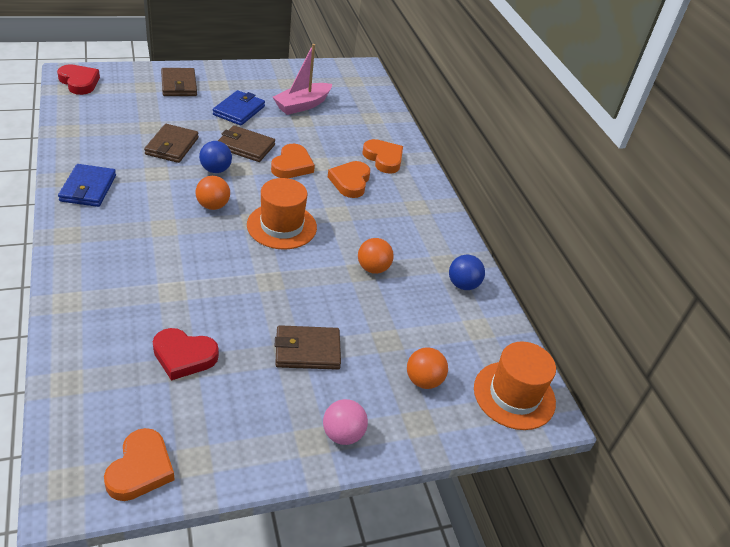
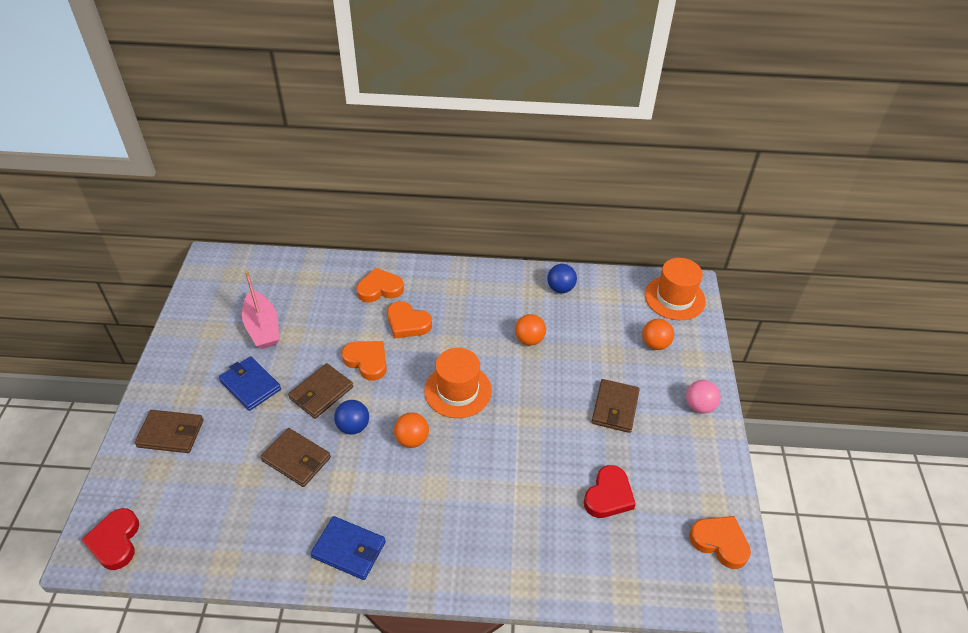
camera: 65 degrees left, 5 degrees up
(79, 82) = (115, 541): red heart -> red heart turned 75 degrees counterclockwise

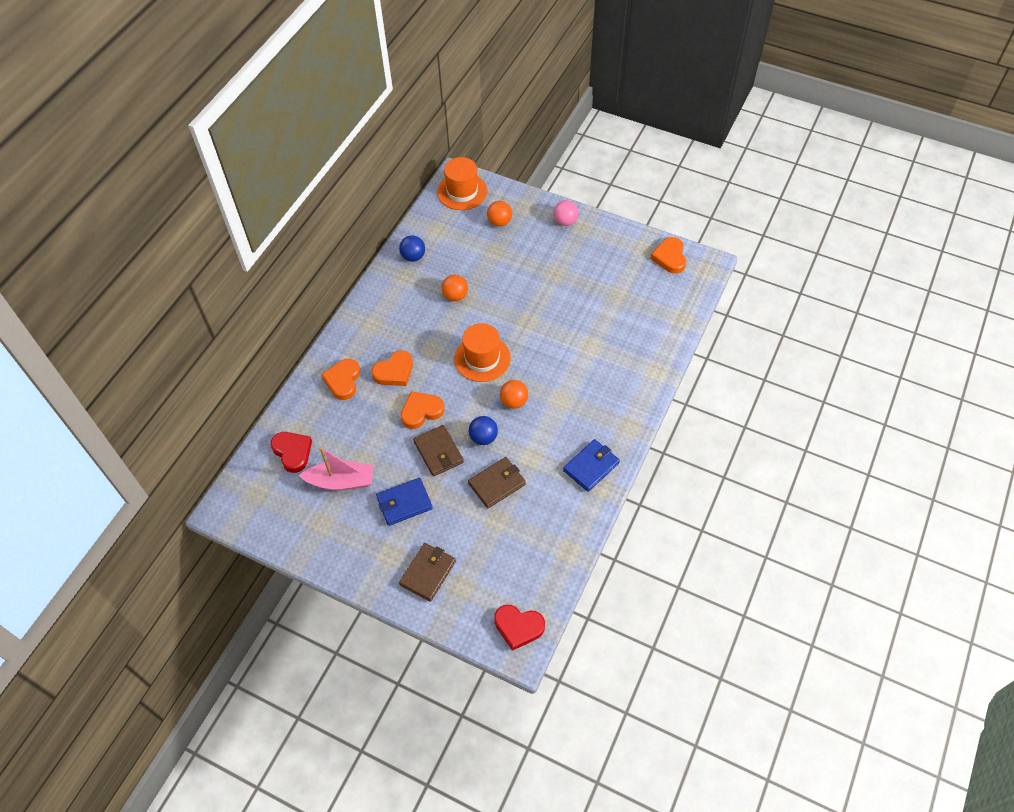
camera: 65 degrees left, 10 degrees up
(608, 495) = (612, 301): red heart -> red heart (292, 452)
(615, 408) = (544, 269): brown wallet -> none
(720, 542) = (669, 257): orange heart -> orange heart turned 60 degrees counterclockwise

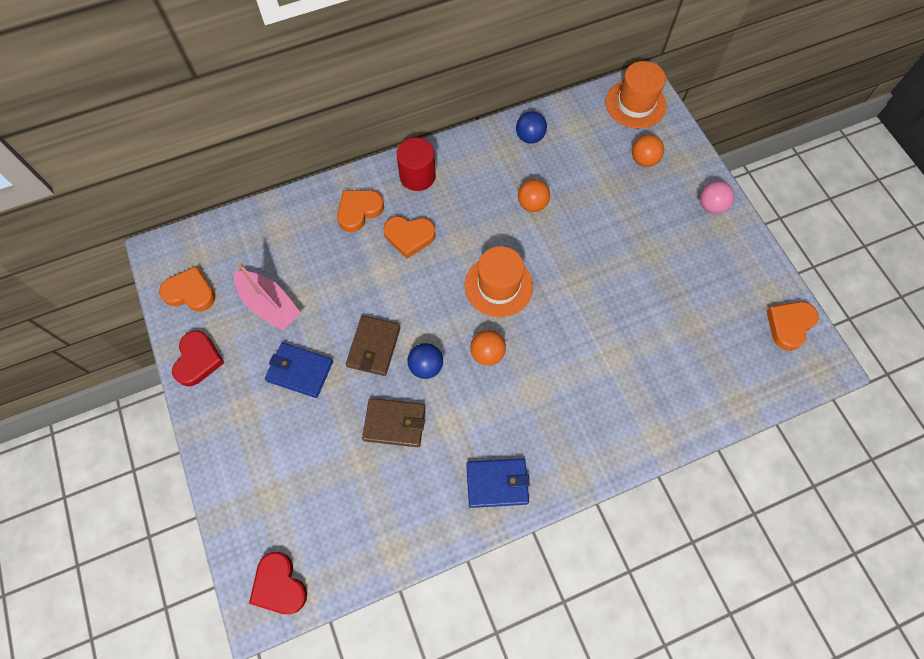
camera: 40 degrees right, 10 degrees up
(292, 452) = (258, 245): red heart -> red heart (198, 360)
(361, 331) = (417, 176): none -> red cylinder
(421, 411) = (396, 294): orange heart -> orange heart (190, 292)
(428, 573) = (255, 457): brown wallet -> none

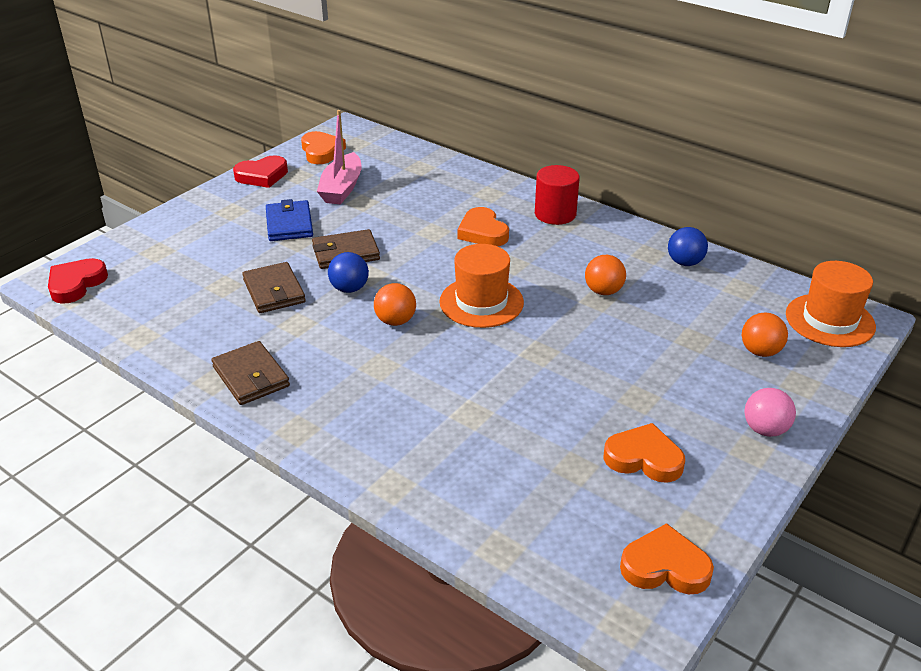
camera: 60 degrees right, 30 degrees down
(359, 211) = (481, 197): orange heart -> orange heart (644, 458)
(497, 483) = (251, 376): blue wallet -> brown wallet

